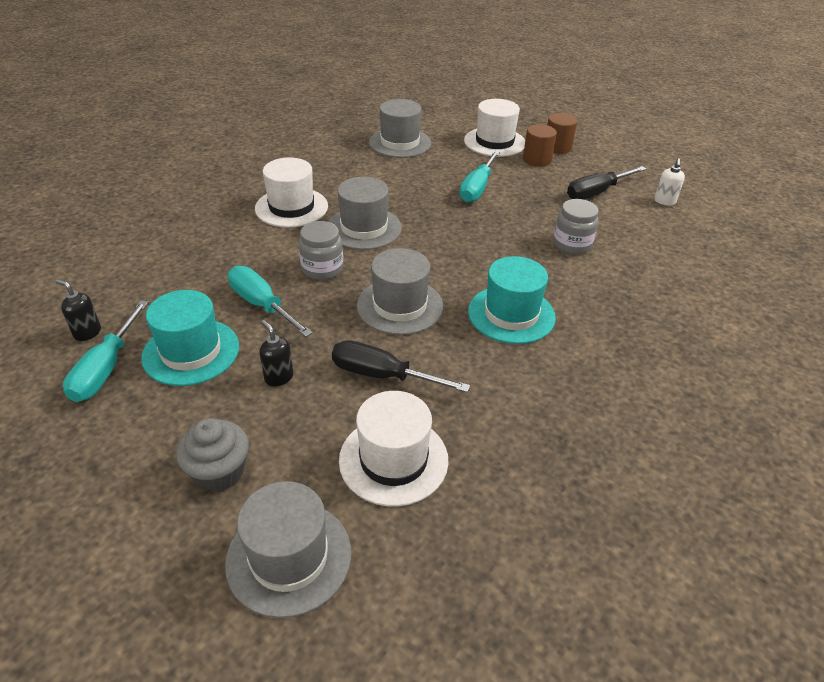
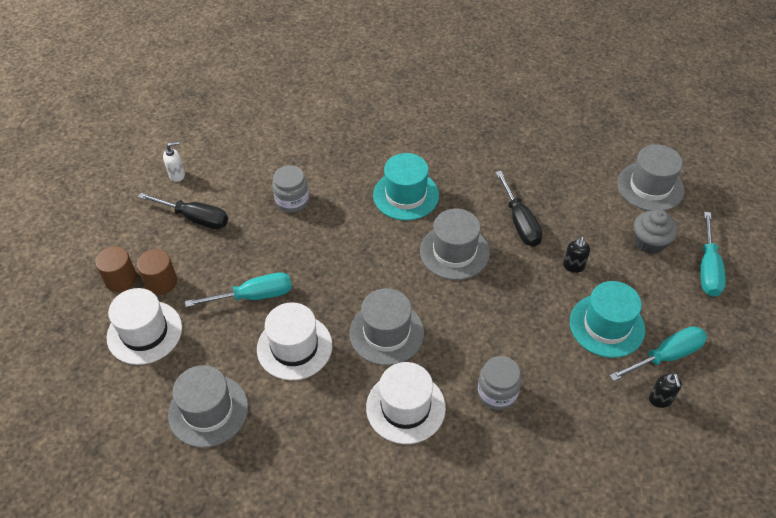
camera: 125 degrees left, 10 degrees up
(262, 305) = (531, 324): turquoise screwdriver -> turquoise screwdriver (708, 268)
(322, 269) = (461, 321): grey jar -> grey jar (497, 393)
(393, 460) = (565, 184): white hat -> white hat (294, 347)

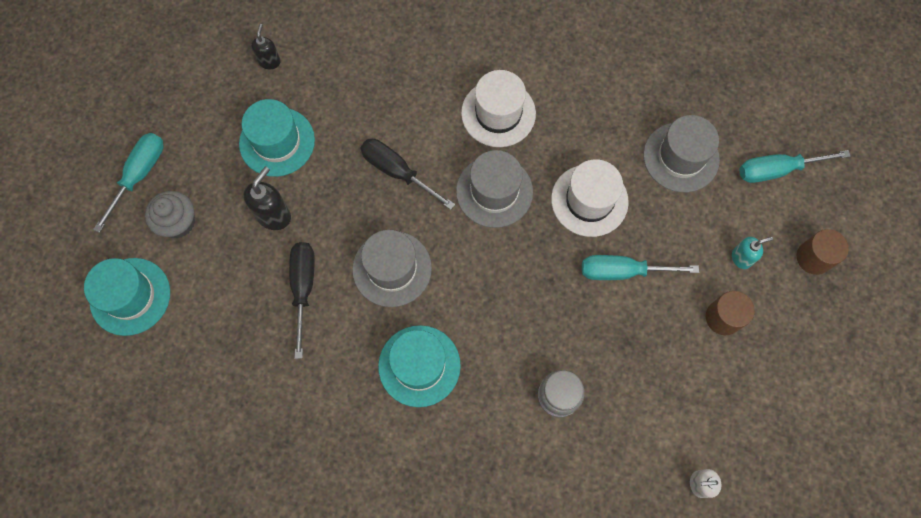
camera: 165 degrees left, 20 degrees up
(121, 279) = (768, 334): brown cylinder -> brown cylinder (813, 258)
(144, 332) = (741, 258): white hat -> turquoise soap dispenser
(195, 218) = (680, 402): black screwdriver -> black screwdriver (398, 172)
(497, 393) = (411, 105): grey jar -> none
(573, 266) = (274, 215): black soap dispenser -> black soap dispenser, size x1.57
(650, 186) = (130, 296): grey hat -> turquoise hat
(666, 356) = (240, 98): turquoise screwdriver -> turquoise screwdriver (777, 170)

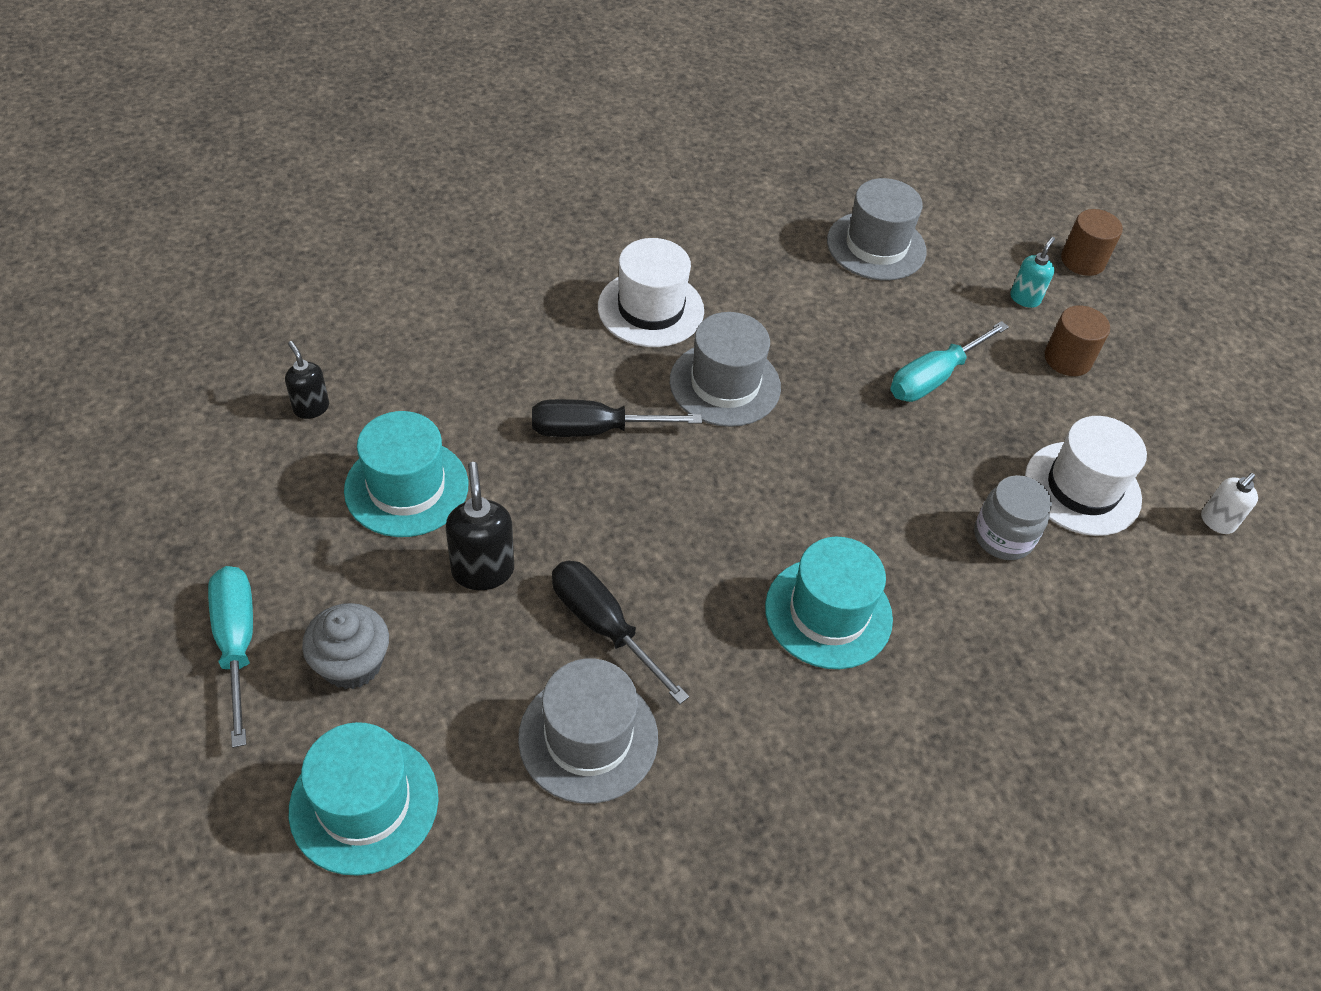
camera: 45 degrees left, 20 degrees down
(392, 268) = (690, 533): grey hat -> grey hat (588, 737)
(589, 200) = (831, 334): white hat -> white hat (1082, 488)
(777, 170) = (972, 208): turquoise screwdriver -> none

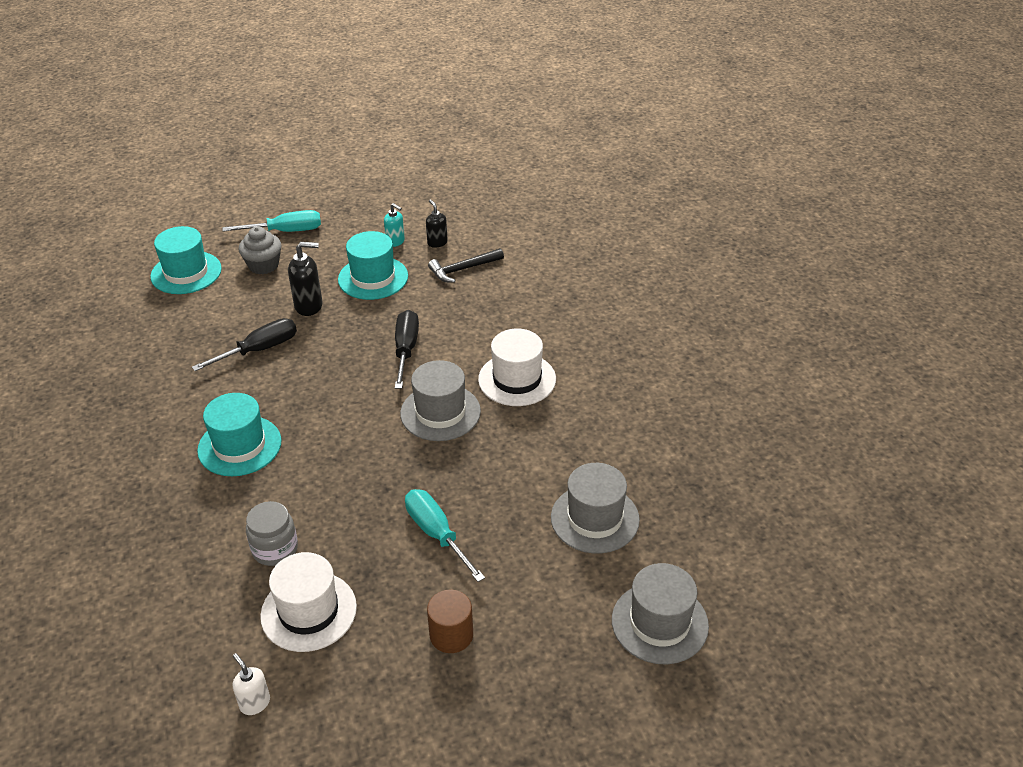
camera: 100 degrees right, 10 degrees down
(311, 408) = (437, 242): black soap dispenser -> black soap dispenser turned 90 degrees counterclockwise
(392, 372) = (463, 269): none -> black hammer
(588, 737) = (192, 343): grey hat -> grey hat (659, 623)
(1025, 298) = (529, 618): turquoise soap dispenser -> turquoise soap dispenser (395, 242)
(1082, 261) = (584, 681): brown cylinder -> none

